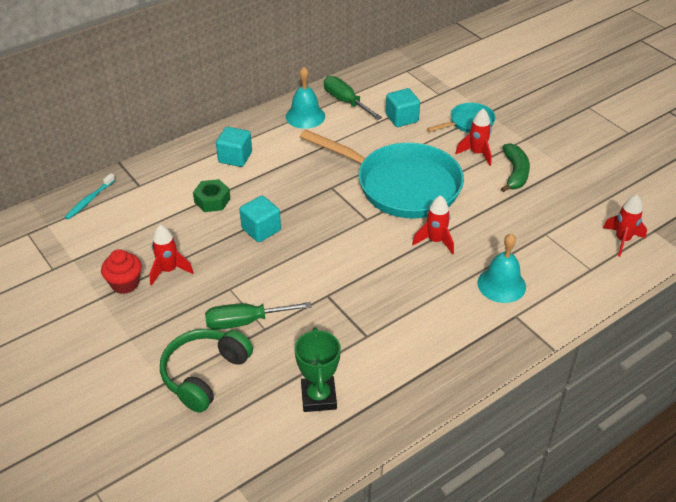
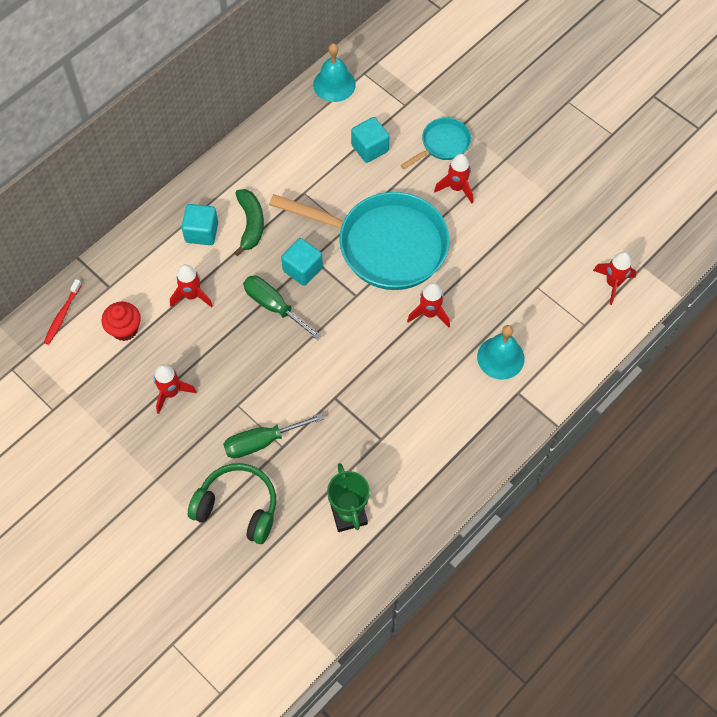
camera: 10 degrees left, 20 degrees up
(89, 200) = (62, 315): turquoise toothbrush -> red toothbrush
(125, 284) = (132, 416): red cupcake -> red cupcake (125, 329)
(204, 374) = (237, 507): green headphones -> green headphones turned 90 degrees clockwise
(212, 200) = (192, 295): green nut -> red rocket
(261, 229) = (251, 326): turquoise cube -> turquoise cube (302, 269)
(305, 116) = (264, 160): turquoise bell -> turquoise bell (334, 84)
(345, 101) = (304, 131): green screwdriver -> green screwdriver (274, 306)
(515, 173) = (499, 210): green banana -> green banana (251, 224)

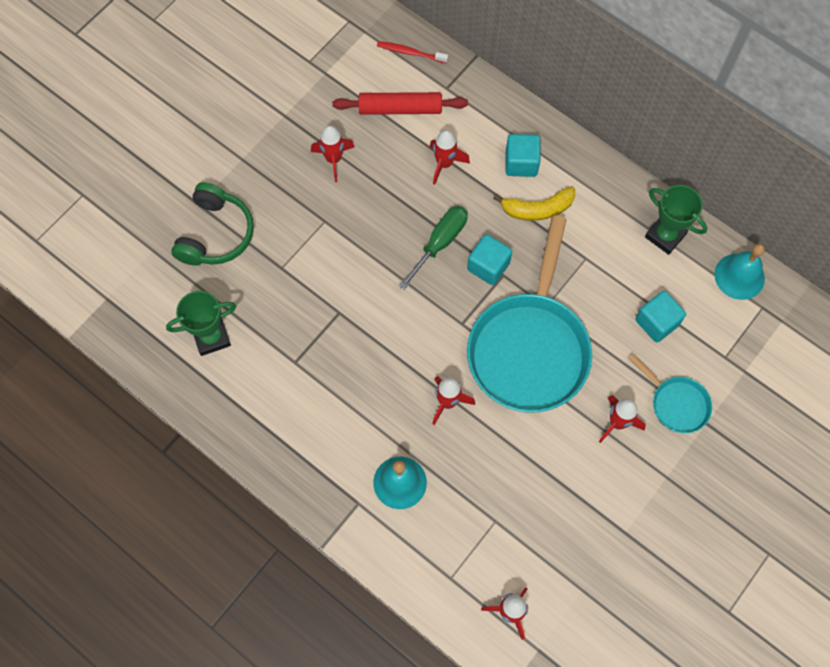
camera: 85 degrees right, 5 degrees up
(125, 329) = (400, 109): red cupcake -> red rolling pin
(251, 224) = (537, 209): green banana -> yellow banana
(262, 442) = (285, 248): green screwdriver -> none
(290, 131) = (665, 235): none -> green trophy

